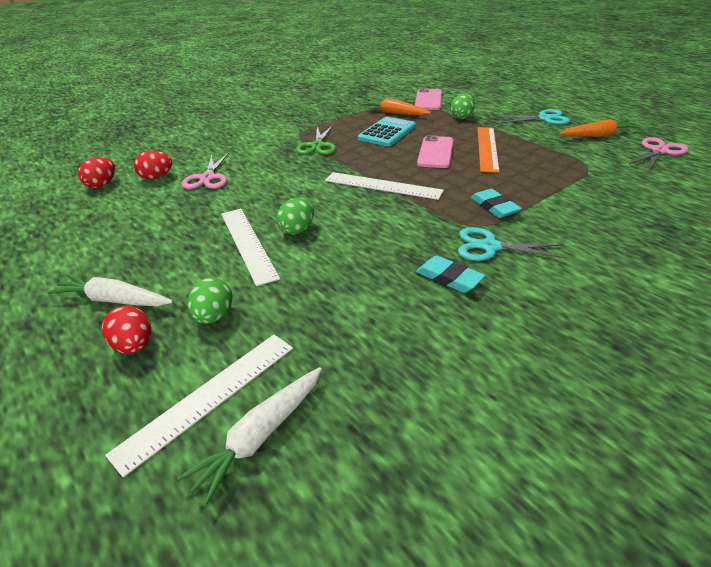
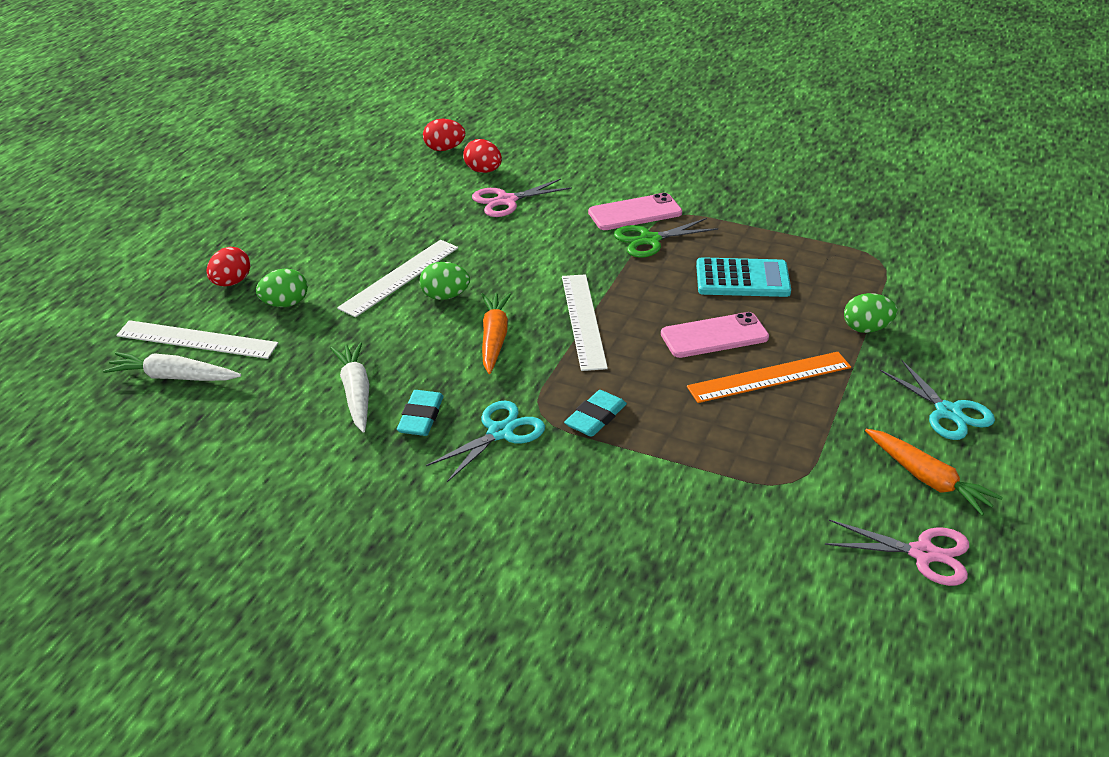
camera: 60 degrees right, 0 degrees up
(114, 300) = (276, 247): white carrot -> white carrot (355, 393)
(394, 113) = (819, 265): orange carrot -> orange carrot (494, 338)
(428, 100) = (907, 280): pink phone -> pink phone (635, 213)
(490, 247) = (500, 432): turquoise scissors -> turquoise scissors turned 60 degrees clockwise

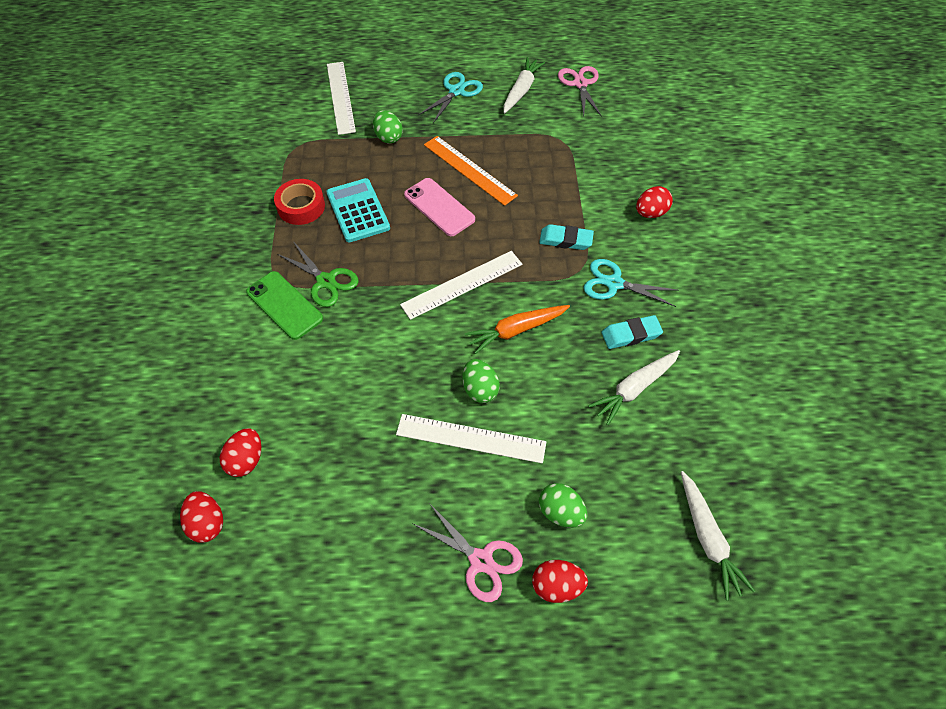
camera: 115 degrees left, 20 degrees up
(197, 339) = (651, 554): white ruler -> white ruler (340, 97)
(506, 201) = (300, 412): pink scissors -> pink scissors (481, 560)
(591, 514) = (650, 213): none -> red egg
(635, 213) = (284, 305): pink phone -> green phone
(771, 245) = (301, 206): none -> red tape
(928, 479) = (521, 90): orange carrot -> white carrot

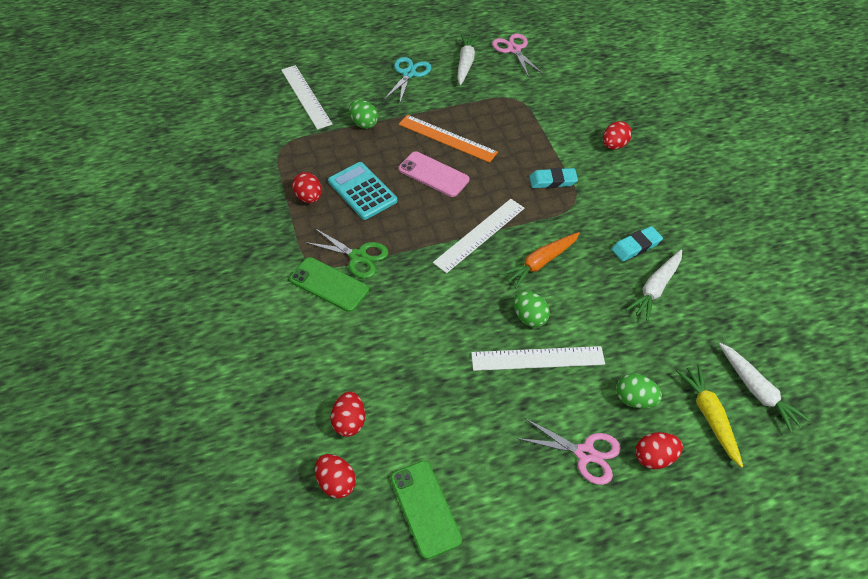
camera: 15 degrees left, 5 degrees down
(286, 576) = (425, 508): none -> green phone
(301, 206) = (309, 197): red tape -> red egg
(614, 283) = (606, 208): turquoise scissors -> none
(639, 554) = (709, 416): none -> yellow carrot

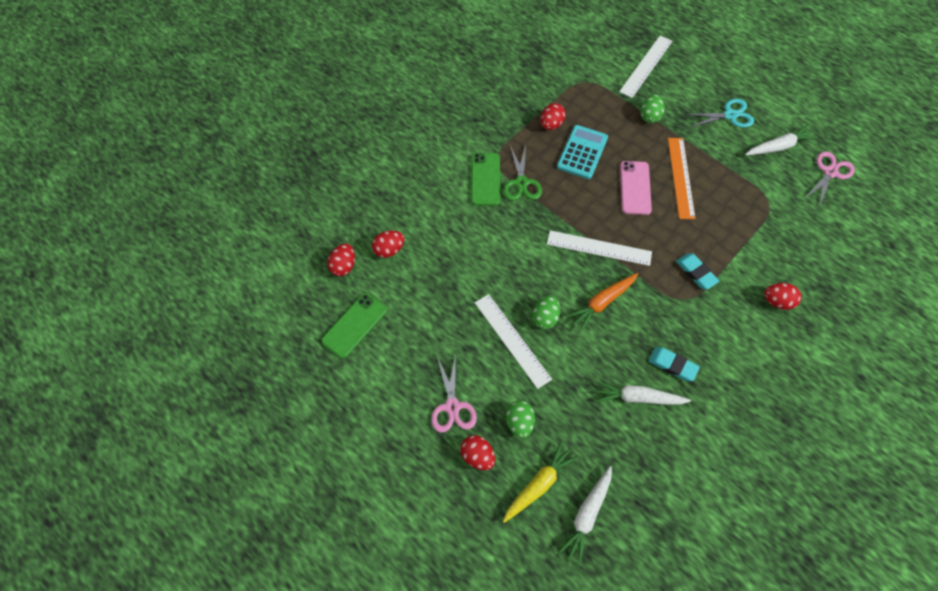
camera: 60 degrees right, 10 degrees up
(540, 263) = (602, 302): orange carrot -> orange carrot turned 60 degrees counterclockwise

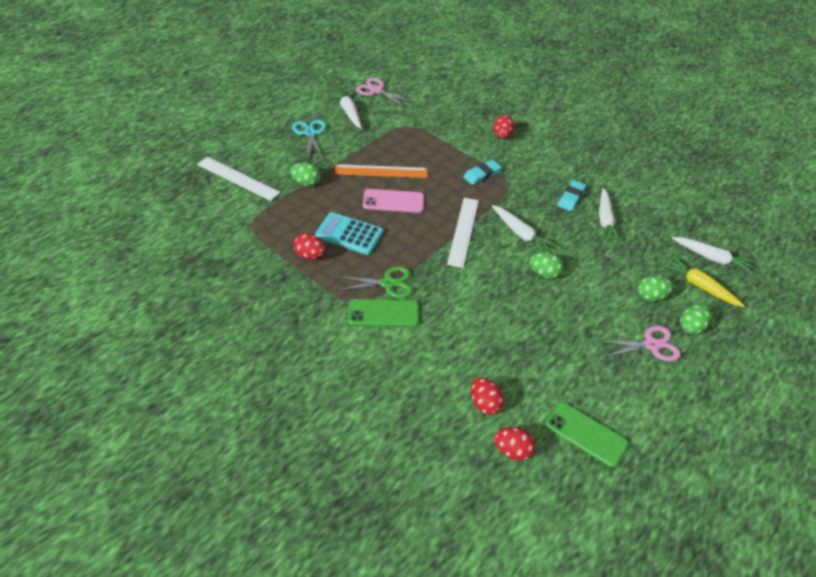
camera: 95 degrees left, 15 degrees down
(477, 456) = (691, 327): red egg -> green egg
(512, 340) = (572, 298): white ruler -> none
(602, 302) = (520, 234): orange carrot -> white carrot

